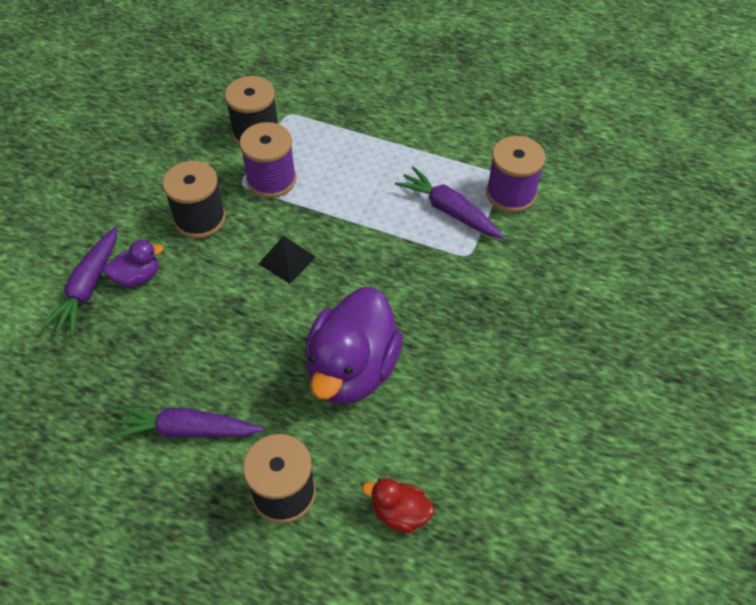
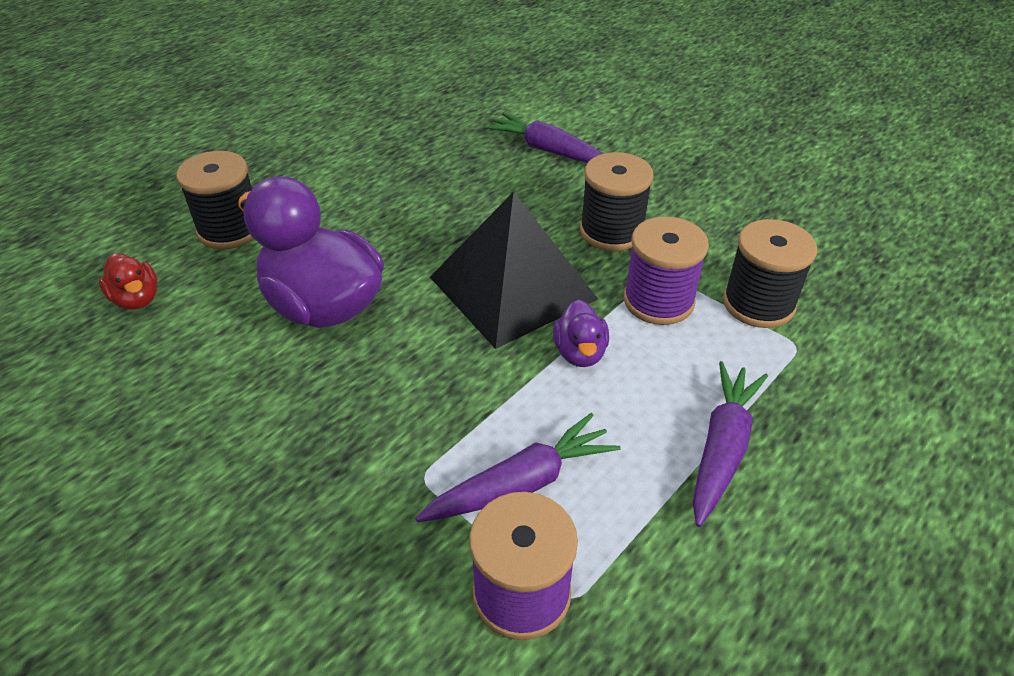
camera: 110 degrees right, 10 degrees down
(138, 277) = (545, 180): purple duck -> purple duck (580, 353)
(186, 430) = (343, 185): purple carrot -> purple carrot (722, 448)
(287, 260) = (512, 287): black pyramid -> black pyramid, size x2.25
(400, 513) = (137, 299): red duck -> red duck turned 105 degrees clockwise

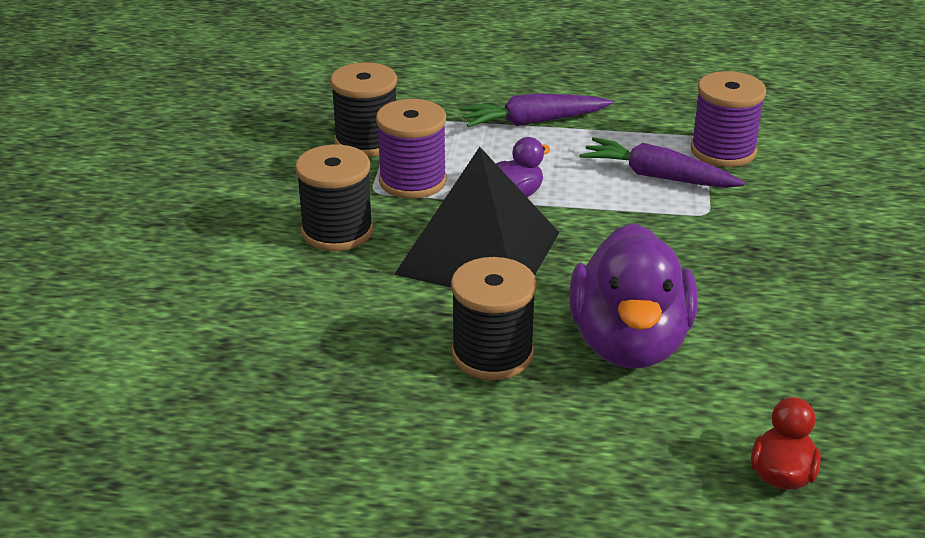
camera: 125 degrees left, 10 degrees down
(230, 230) = (614, 485): black spool -> black spool (492, 354)
(548, 150) = (215, 323): purple carrot -> none

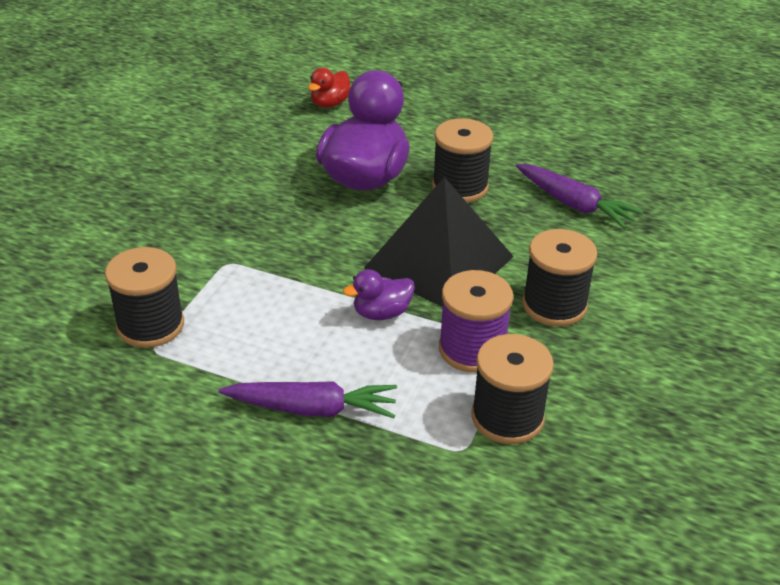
camera: 165 degrees left, 5 degrees up
(657, 176) = (238, 308): purple carrot -> purple carrot (574, 204)
(723, 151) = (150, 325): purple spool -> black spool

